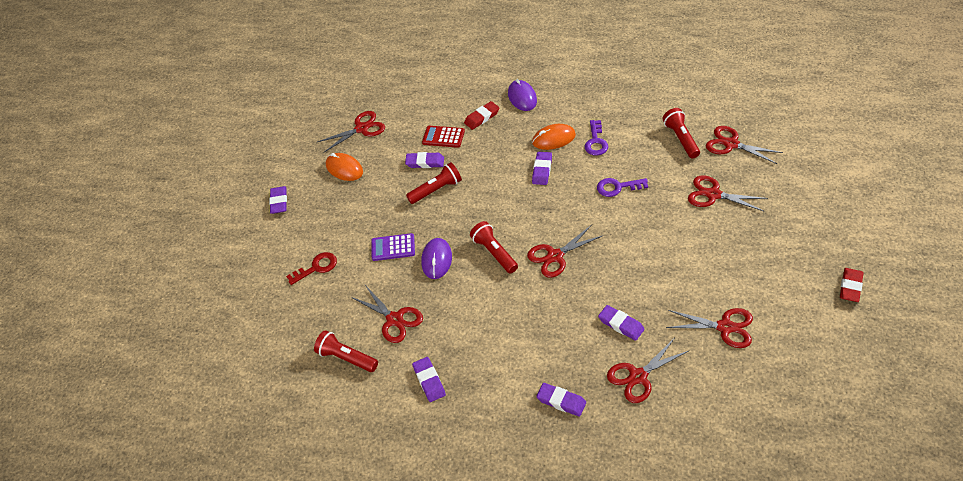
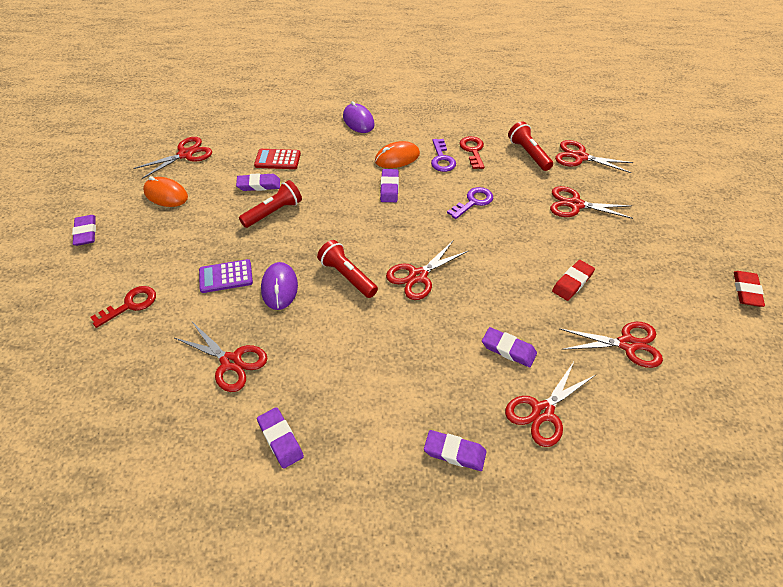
camera: 15 degrees left, 0 degrees up
(346, 358) = (168, 417): red flashlight -> none
(482, 117) = (318, 140): red eraser -> red eraser (572, 282)
(617, 187) = (473, 202): purple key -> purple key turned 150 degrees clockwise
(627, 133) = (472, 150): none -> red key

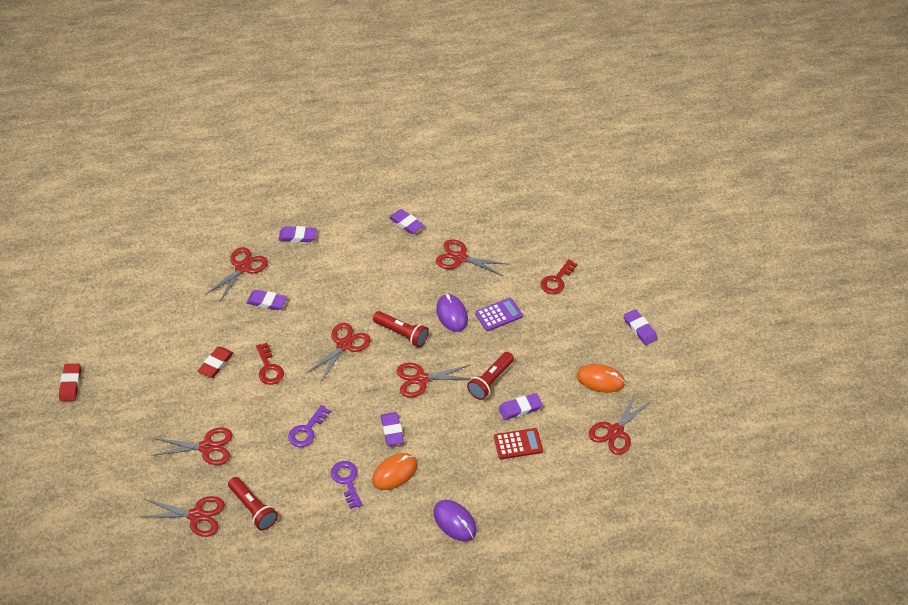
camera: 165 degrees right, 0 degrees up
(472, 150) = (315, 501): red key -> red key (269, 368)
(627, 344) = (178, 322): red scissors -> red scissors (421, 379)

